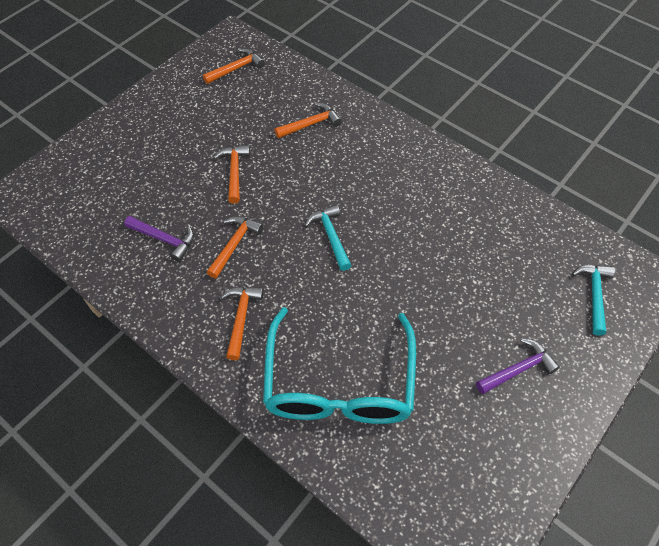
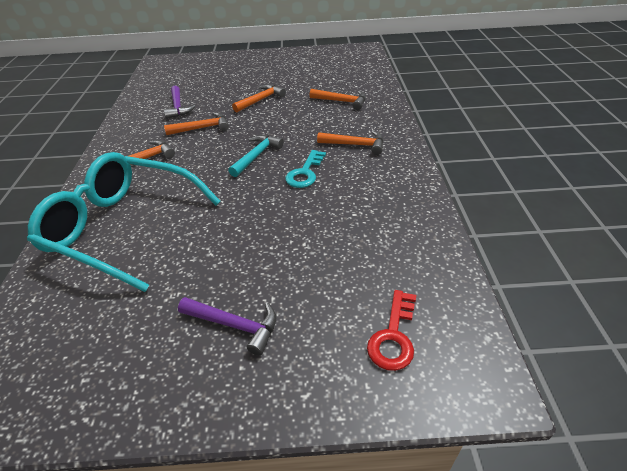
camera: 50 degrees right, 15 degrees down
(236, 68) = (342, 62): orange hammer -> orange hammer (355, 145)
(339, 383) = (123, 227): turquoise glasses -> turquoise glasses turned 60 degrees clockwise
(391, 223) = (305, 173): none -> turquoise key
(594, 295) = (393, 336): turquoise hammer -> red key

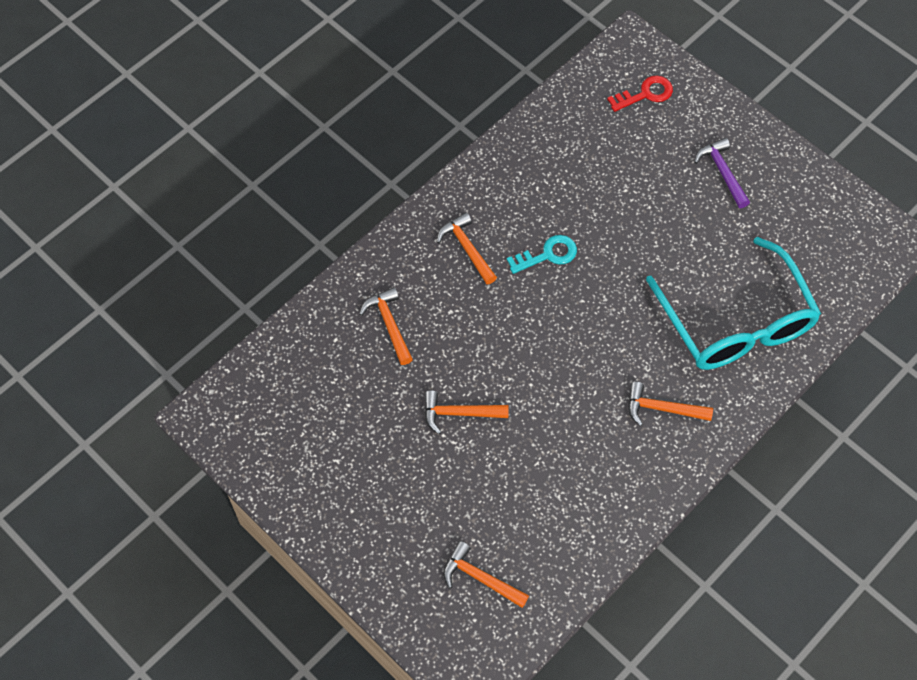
camera: 135 degrees left, 20 degrees up
(178, 107) = (555, 490): purple hammer -> none
(202, 128) = (567, 414): orange hammer -> orange hammer (480, 578)
(256, 156) = (562, 315): turquoise hammer -> none

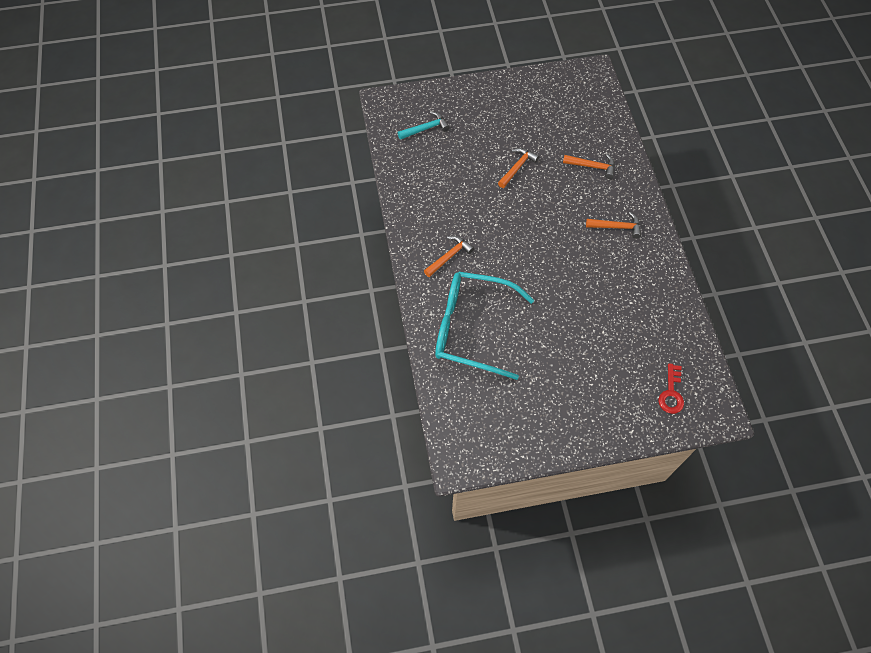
camera: 125 degrees right, 0 degrees up
(480, 578) = (425, 129): orange hammer -> turquoise hammer
(547, 255) = (585, 263): turquoise key -> none
(722, 172) = (579, 396): purple hammer -> none

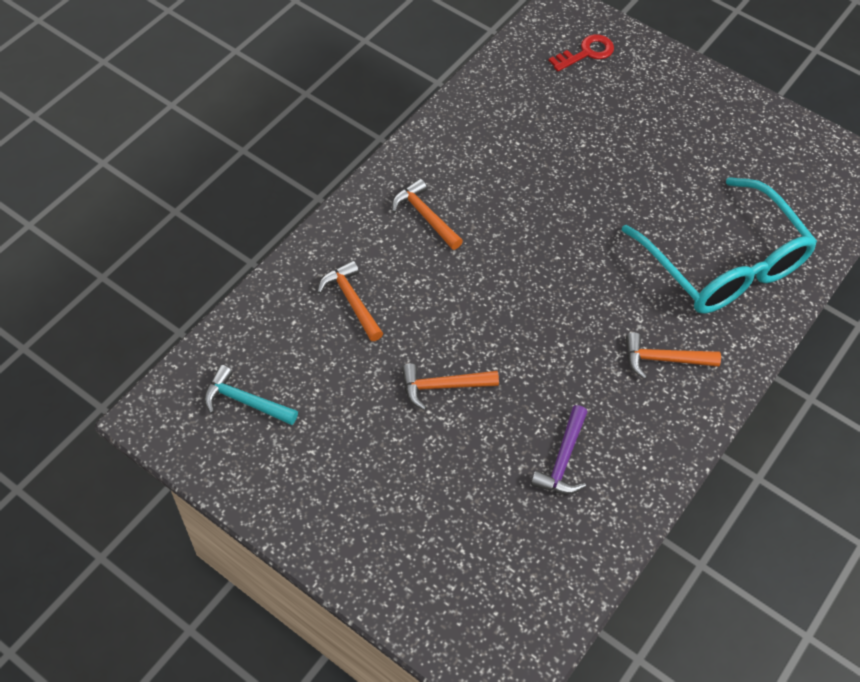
camera: 135 degrees left, 5 degrees down
(425, 129) = (495, 564): turquoise hammer -> turquoise hammer (245, 401)
(443, 182) = (563, 459): none -> purple hammer

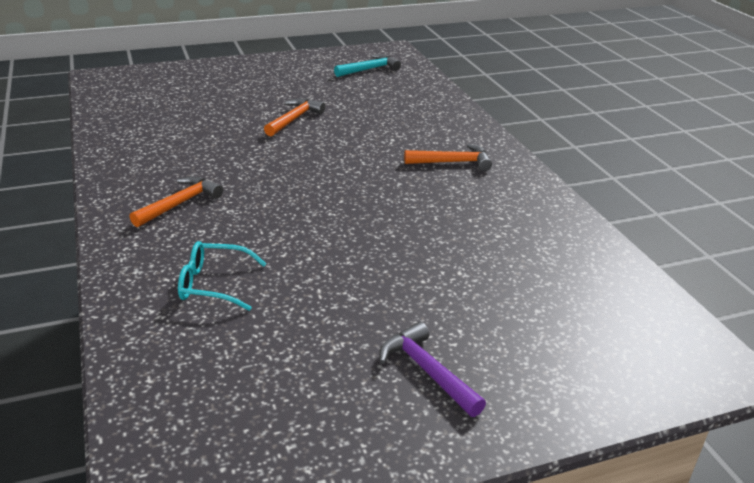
camera: 125 degrees right, 25 degrees down
(352, 301) = (403, 114): orange hammer -> none
(563, 459) = (179, 135): purple hammer -> purple hammer (427, 371)
(586, 53) = (611, 343): red key -> none
(724, 264) = (213, 284): turquoise glasses -> turquoise glasses, size x0.44

